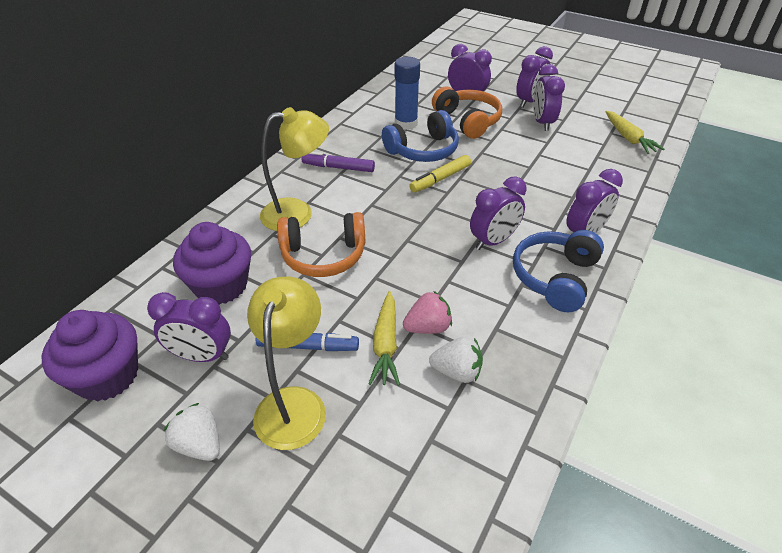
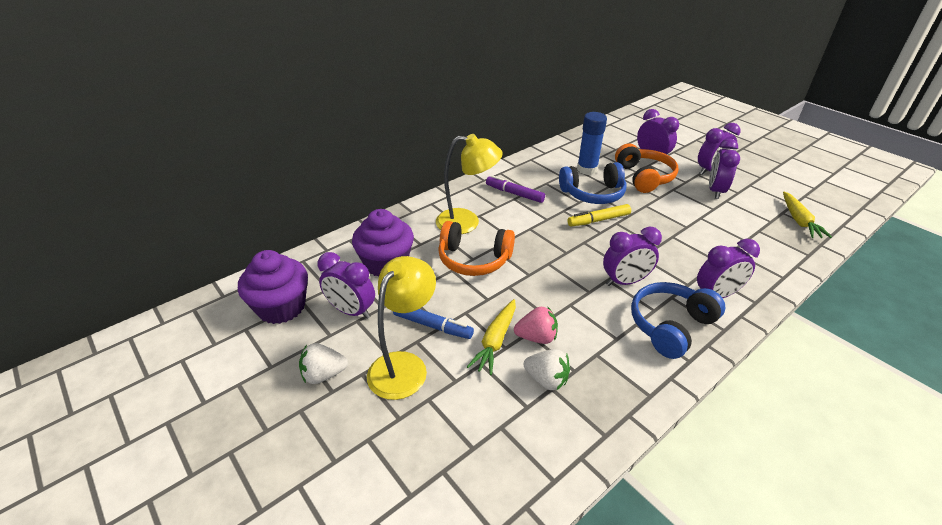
camera: 20 degrees right, 5 degrees down
(199, 444) = (324, 374): white strawberry -> white strawberry turned 75 degrees counterclockwise

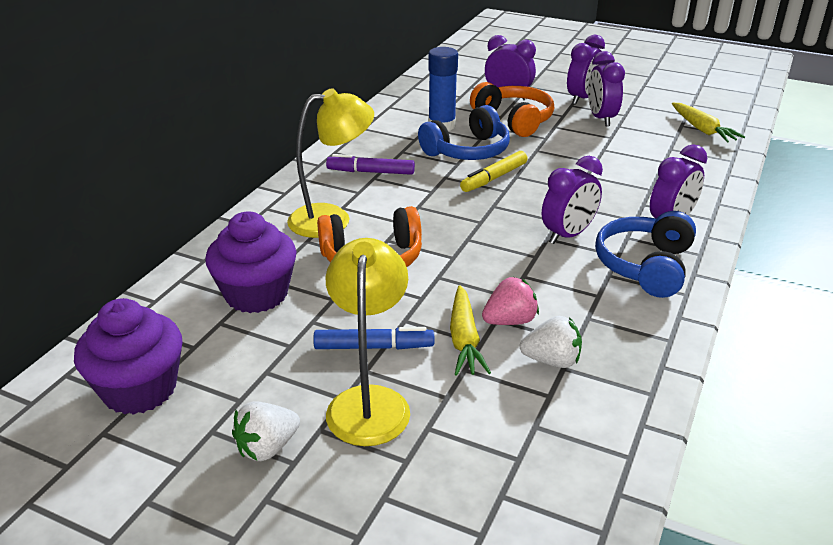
camera: 25 degrees left, 5 degrees down
(351, 311) = (249, 363): purple clock -> none

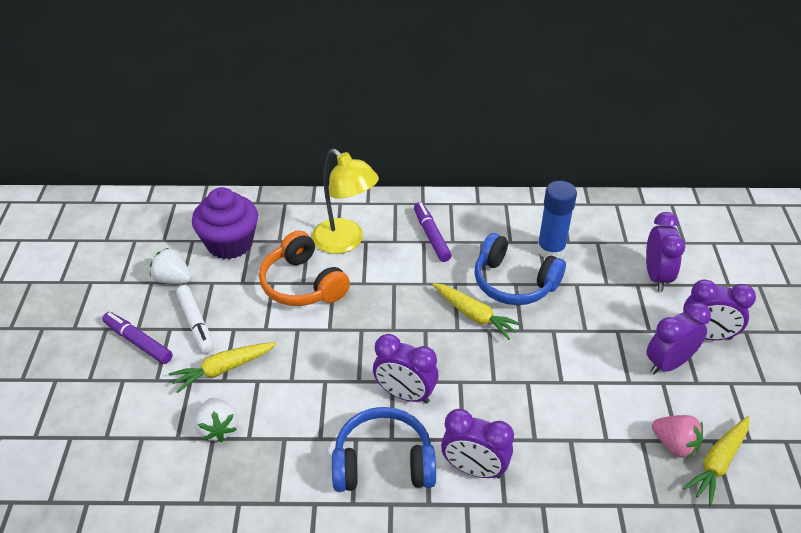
camera: 65 degrees right, 10 degrees up
(139, 389) = (116, 236): purple cupcake -> none
(267, 447) = (83, 311): white strawberry -> white strawberry (173, 279)
(369, 402) = (138, 342): yellow lamp -> purple marker
(374, 347) = (196, 323): blue marker -> white marker
(494, 178) = (475, 315): yellow marker -> yellow carrot
(509, 321) = (258, 389): pink strawberry -> pink strawberry (674, 445)
(514, 120) = (605, 296): orange headphones -> none

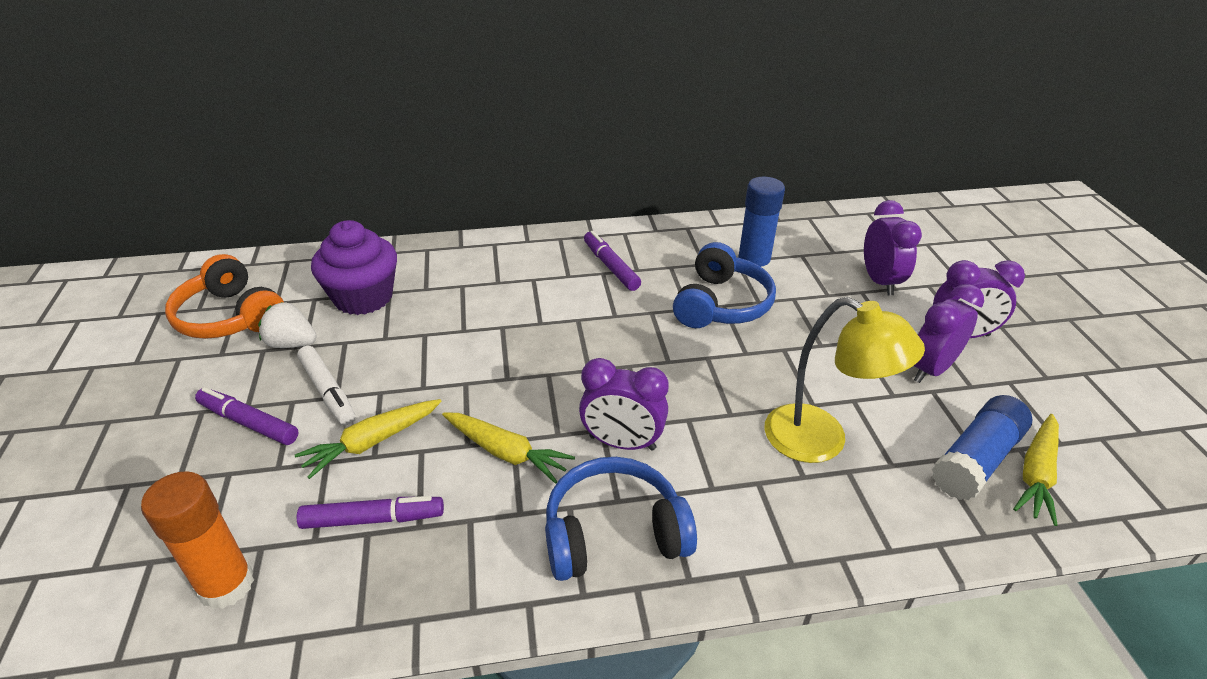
camera: 10 degrees left, 5 degrees down
(118, 461) = (226, 585): none -> orange glue stick
(218, 428) = (373, 519): white strawberry -> purple marker
(303, 284) = (463, 332): orange headphones -> orange headphones (230, 317)
(345, 242) = (508, 282): yellow lamp -> yellow lamp (821, 441)
(474, 469) = (737, 524): purple clock -> none
(475, 315) = (685, 343): yellow carrot -> yellow carrot (506, 453)
(514, 282) = (721, 304): blue headphones -> blue headphones turned 90 degrees counterclockwise
(674, 445) = (976, 460): pink strawberry -> blue glue stick

